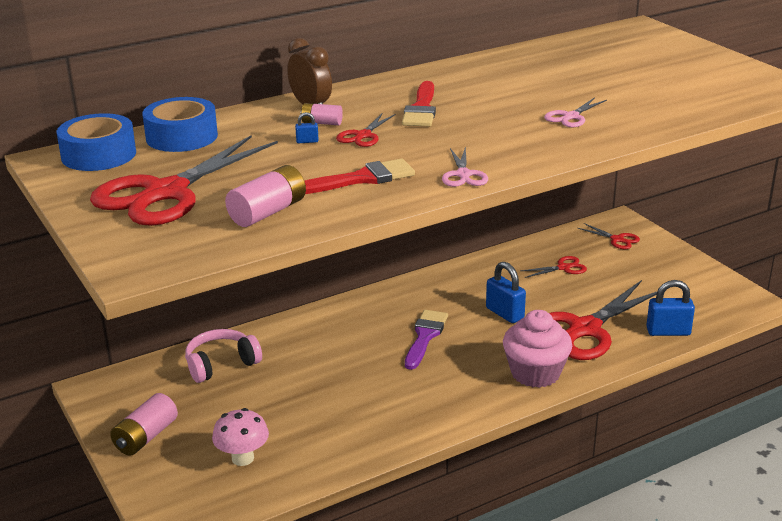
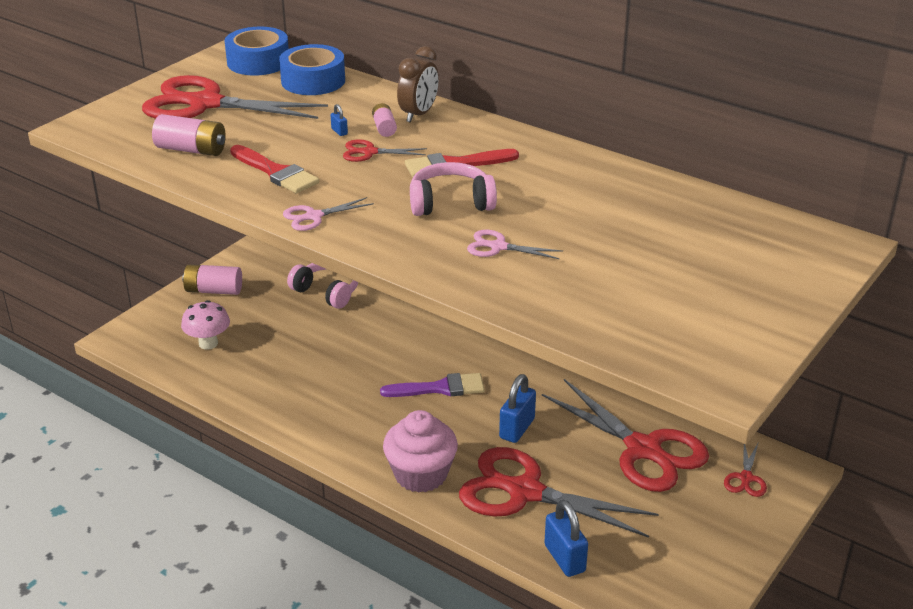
camera: 65 degrees right, 5 degrees up
(485, 120) = (450, 202): none -> pink headphones
(563, 268) = (643, 449): red scissors -> red scissors, size x2.31

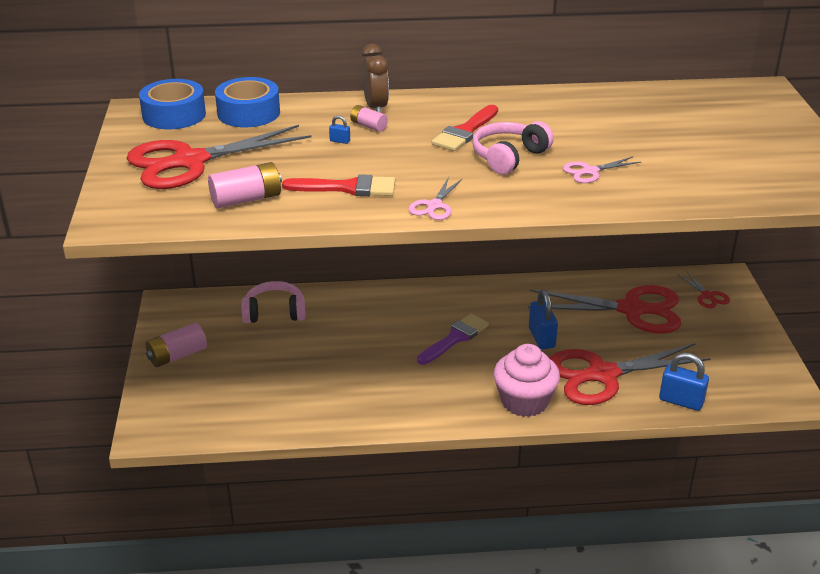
camera: 40 degrees left, 0 degrees up
(208, 343) = (233, 397): pink mushroom -> none
(369, 152) = (390, 146): red scissors -> none

